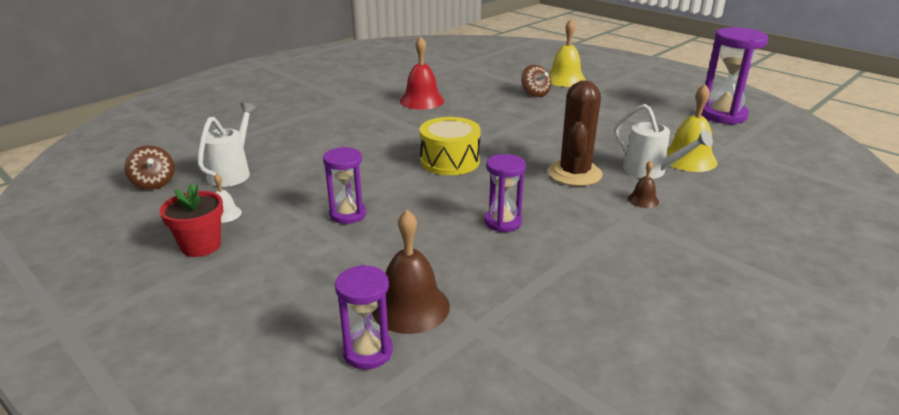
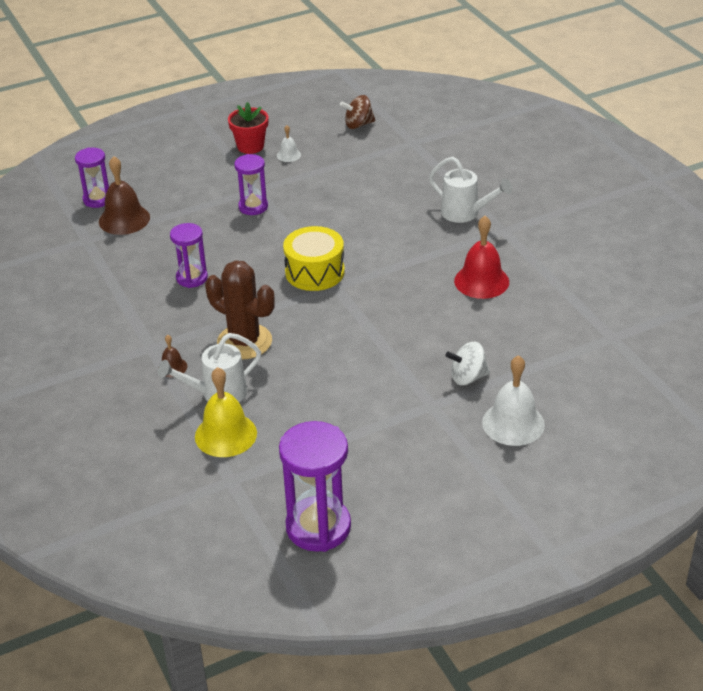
camera: 110 degrees right, 10 degrees up
(232, 173) = (356, 158): white watering can -> white watering can (465, 213)
(535, 94) = (468, 377): brown spinning top -> white spinning top
(565, 79) = (513, 423): yellow bell -> white bell

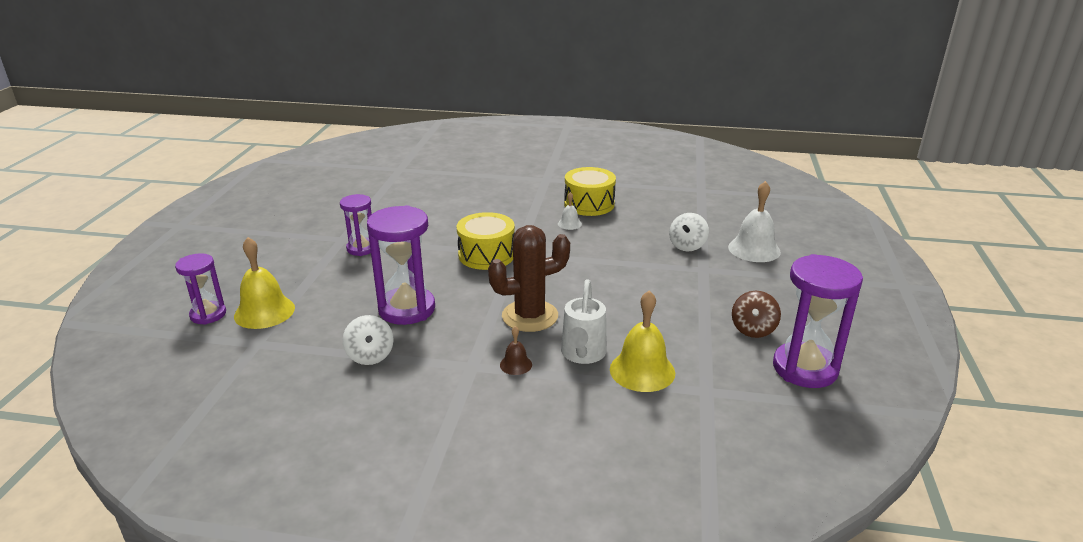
camera: 55 degrees left, 10 degrees down
(119, 295) = (370, 356): none -> white spinning top
(124, 219) = (264, 312): brown bell -> yellow bell
(192, 278) = (407, 309): purple hourglass -> purple hourglass, size x1.67
(250, 146) = (282, 221): red flower pot -> none
(288, 155) = (325, 212): white bell -> white bell (569, 224)
(358, 125) = (342, 177): brown spinning top -> brown spinning top (753, 329)
(465, 213) = (508, 183): white watering can -> none
(481, 281) = (589, 204): red bell -> yellow drum

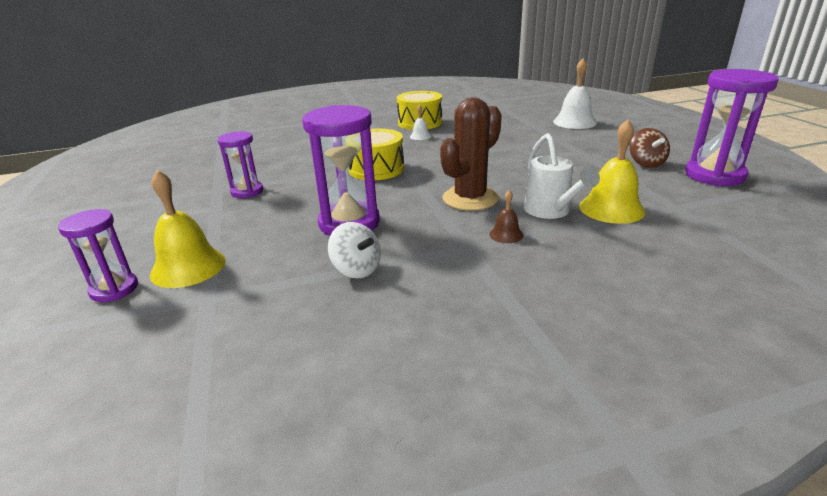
camera: 25 degrees left, 0 degrees up
(687, 246) = (527, 130): white spinning top -> none

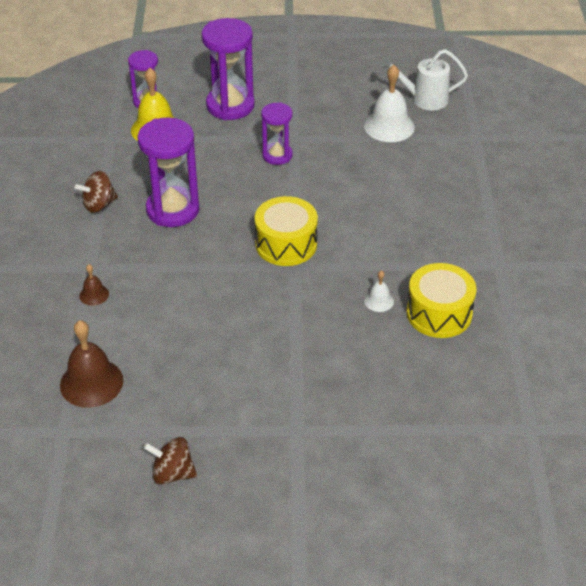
camera: 105 degrees right, 15 degrees up
(356, 269) = (99, 204): white spinning top -> brown spinning top
(470, 198) = (173, 293): brown cactus -> none
(550, 211) = (113, 338): white watering can -> white watering can (424, 99)
(574, 122) = (361, 483): white bell -> white bell (389, 126)
(611, 208) = (91, 382): yellow bell -> brown bell
(714, 175) = (104, 515): purple hourglass -> purple hourglass (230, 105)

